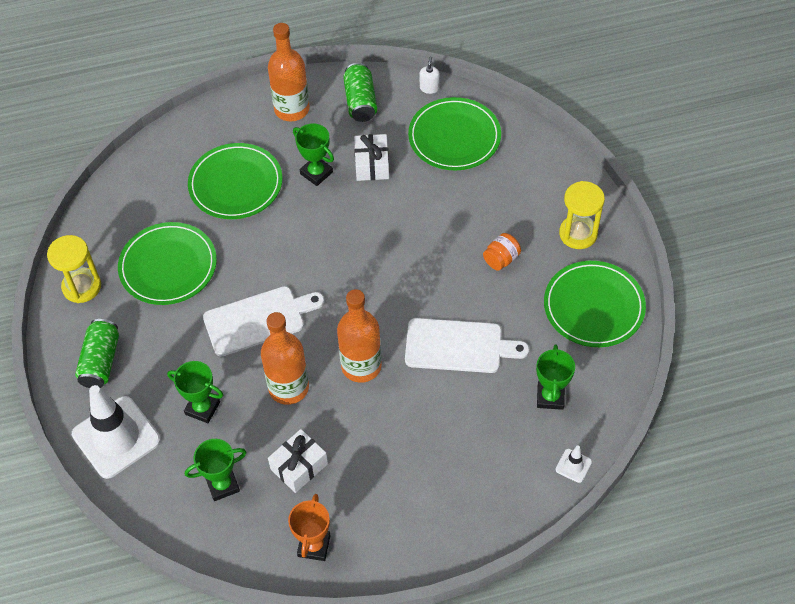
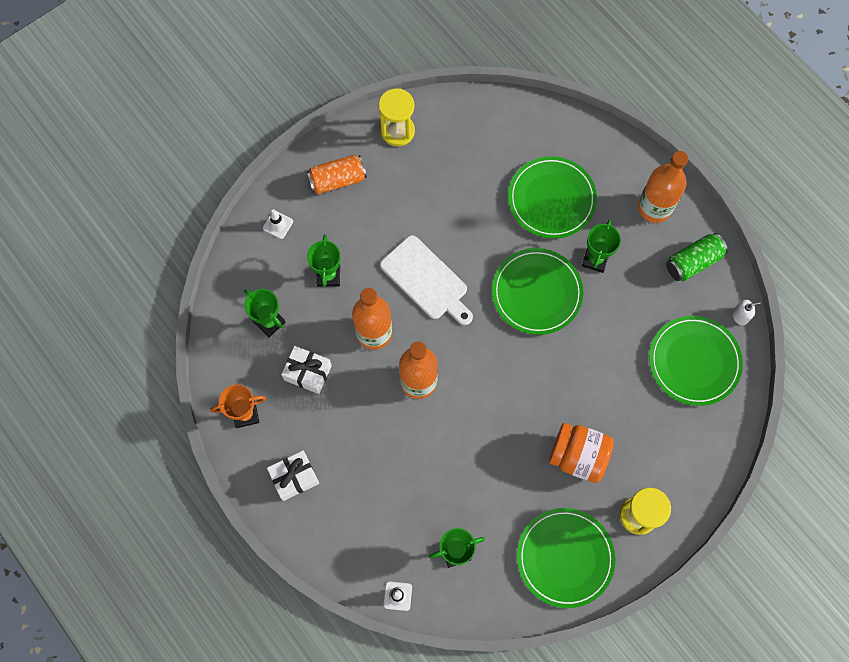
camera: 65 degrees right, 15 degrees up
(101, 361) = (337, 180): green can -> orange can
(116, 437) = (278, 225): white traffic cone -> white traffic cone, size x0.41
(168, 266) = (446, 186): green plate -> green plate (536, 293)
(372, 164) = (627, 302): white gift -> white gift (294, 477)
(458, 346) = (472, 454): white cutting board -> none
(501, 259) = (578, 456): orange jar -> orange jar, size x1.80

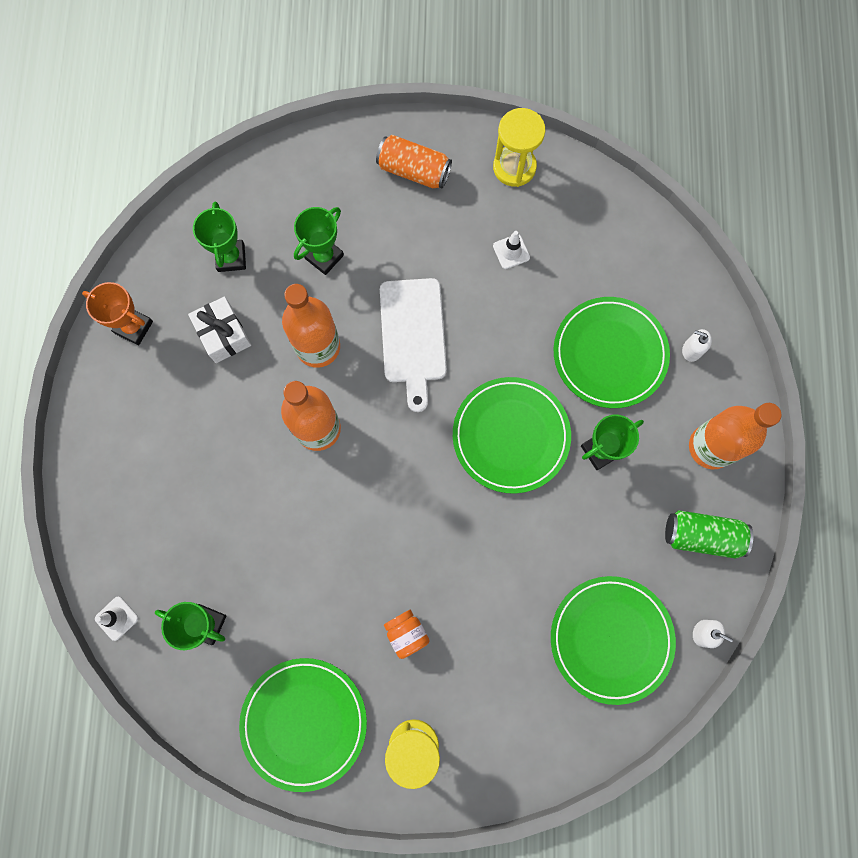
camera: 40 degrees right, 5 degrees up
(278, 225) = (320, 170): white traffic cone -> white traffic cone (511, 251)
(294, 477) = (124, 424): white gift -> none
(578, 456) = (406, 633): orange jar -> orange jar, size x0.55
(596, 160) = (691, 350): none -> white soap dispenser

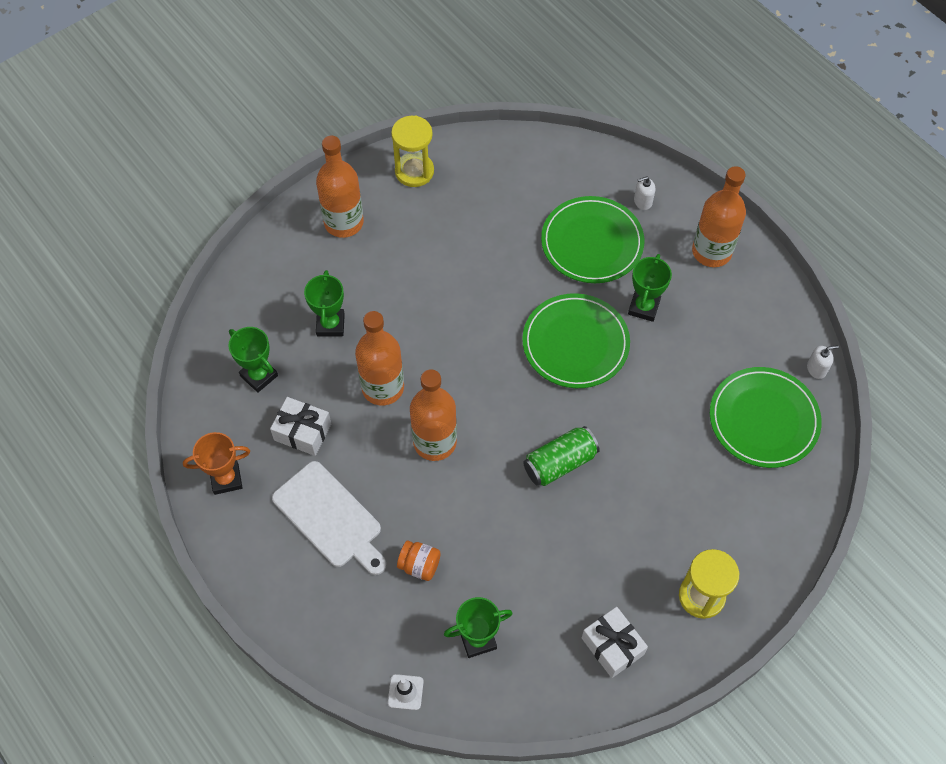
camera: 40 degrees left, 15 degrees down
(304, 722) = (612, 646): green plate -> white gift
(406, 633) = (627, 527): orange jar -> orange jar (419, 565)
(413, 336) = (445, 330): white cutting board -> white cutting board (330, 517)
(414, 171) = (344, 222): orange can -> orange bottle
(511, 251) = (463, 226): white traffic cone -> none
(702, 536) = (758, 310): green can -> green can (560, 463)

